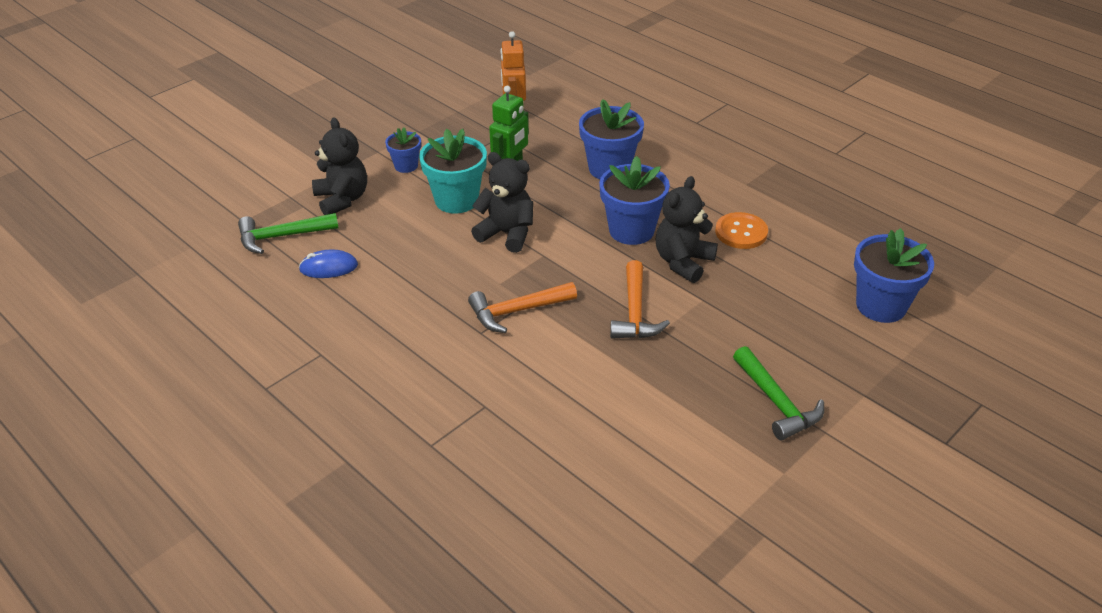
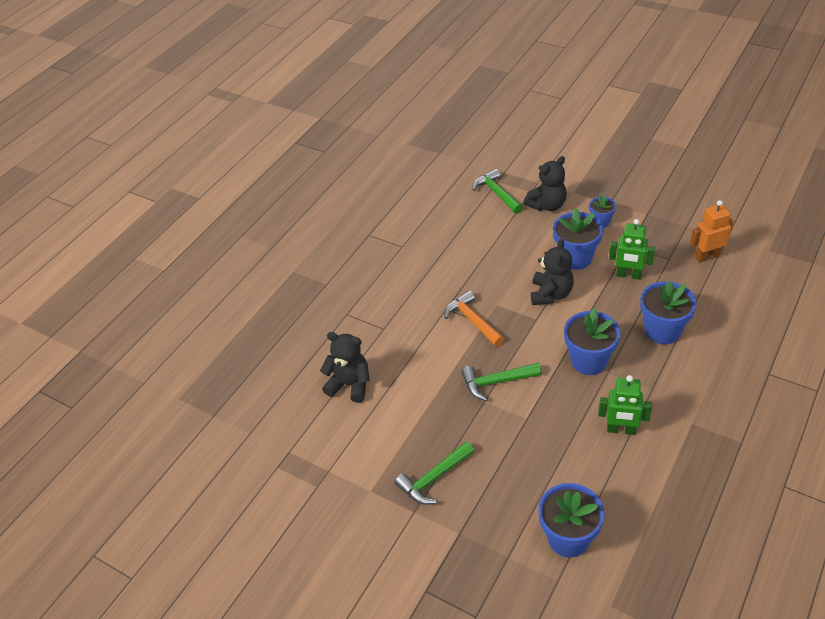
camera: 80 degrees right, 5 degrees up
(328, 267) = (477, 223): blue mouse -> none
(456, 200) = (575, 258): turquoise flower pot -> blue flower pot
(635, 312) = (496, 382): orange hammer -> green hammer
(683, 262) = (565, 399): black teddy bear -> black teddy bear (350, 385)
(741, 232) = (621, 430): orange button -> green robot

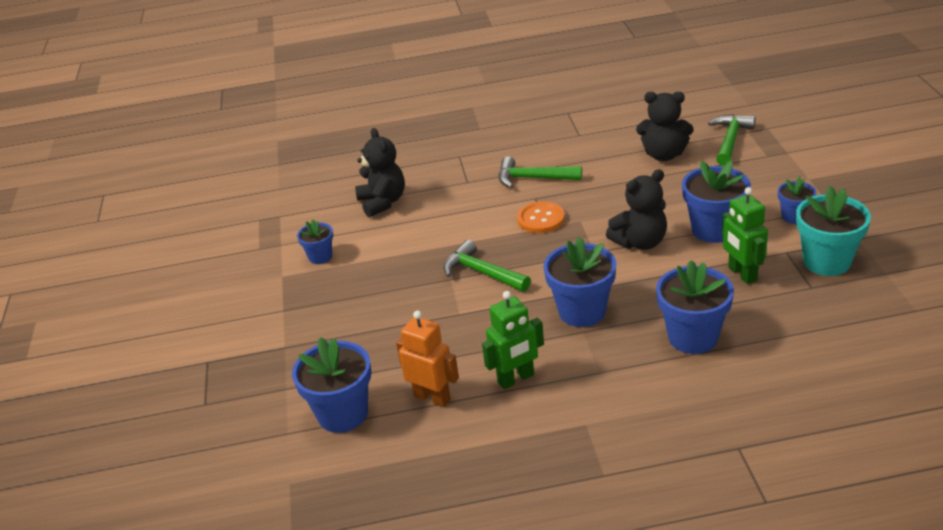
camera: 50 degrees right, 10 degrees down
(374, 456) = (320, 257): none -> blue flower pot
(433, 479) = (329, 300): green hammer -> green hammer (533, 178)
(472, 320) = (541, 219): orange hammer -> orange button
(547, 205) = (762, 174): black teddy bear -> black teddy bear (664, 155)
(621, 430) = (516, 379): green robot -> green robot turned 90 degrees counterclockwise
(654, 238) = (826, 261): none -> turquoise flower pot
(707, 256) = (859, 311): orange robot -> orange robot (432, 397)

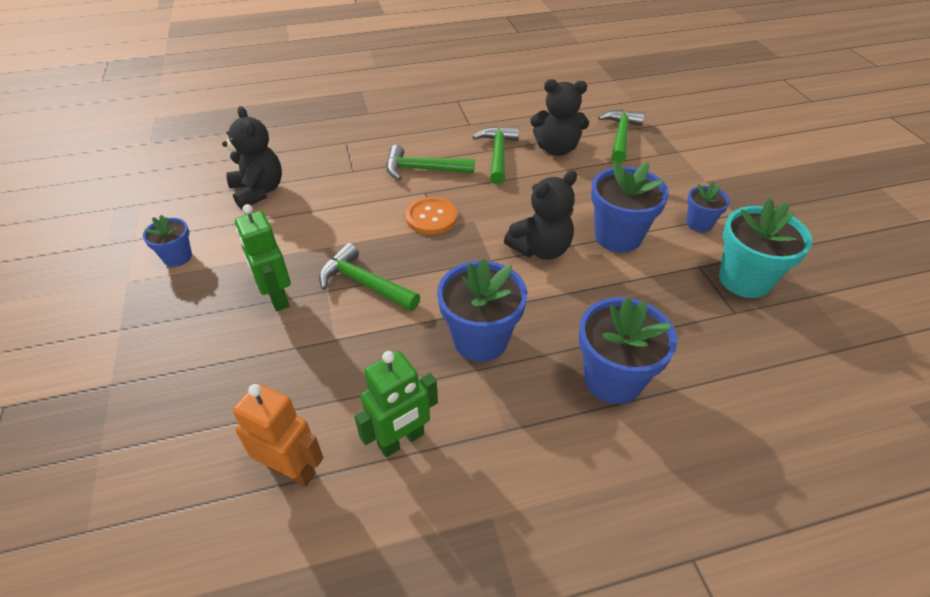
camera: 10 degrees left, 10 degrees up
(343, 414) = (168, 497): blue flower pot -> none
(605, 162) = (498, 154): none -> green hammer
(742, 274) = (656, 293): green robot -> green robot (277, 297)

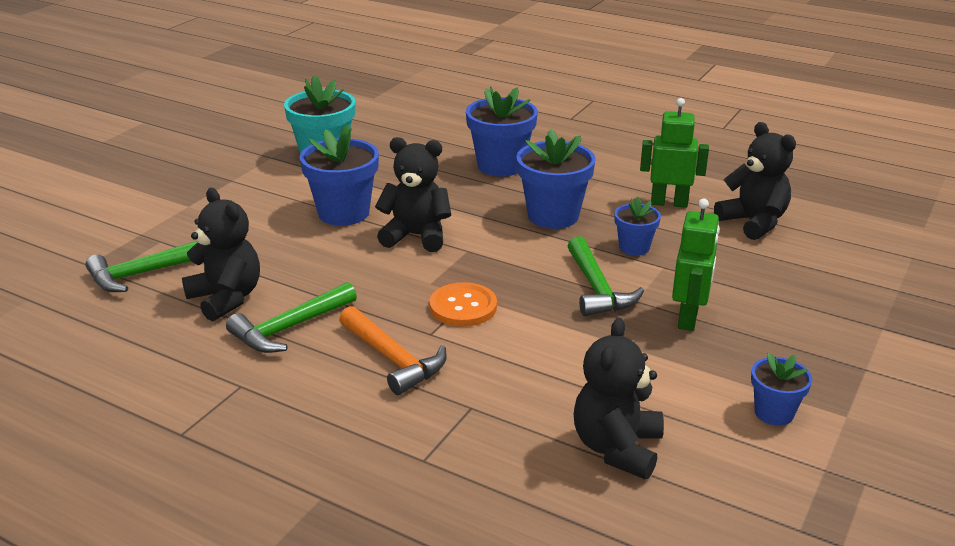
camera: 135 degrees left, 15 degrees down
(292, 470) = (753, 222): orange robot -> black teddy bear
(422, 170) = (393, 359): green hammer -> orange hammer
(699, 223) = (270, 189): blue flower pot -> blue flower pot (634, 247)

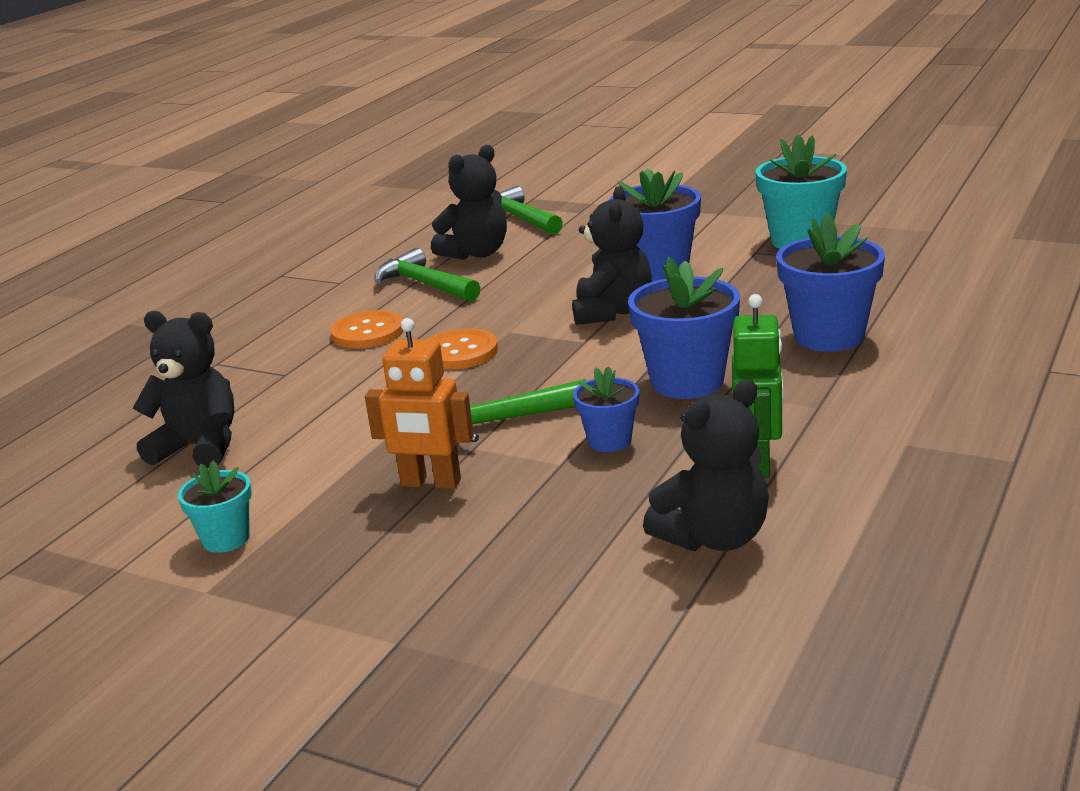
camera: 90 degrees right, 5 degrees down
(393, 359) = (367, 332): orange hammer -> orange button
(688, 318) = (430, 483): green robot -> orange robot
(774, 413) = (226, 539): blue flower pot -> turquoise flower pot

